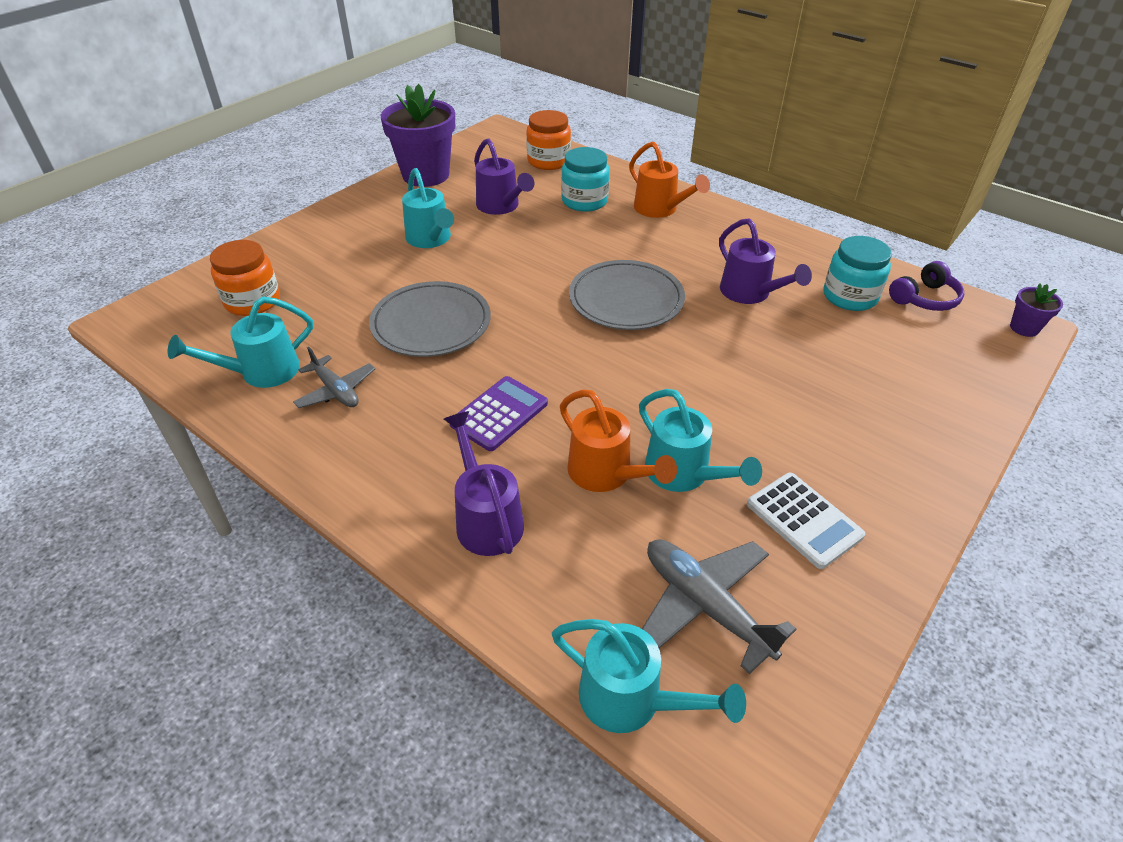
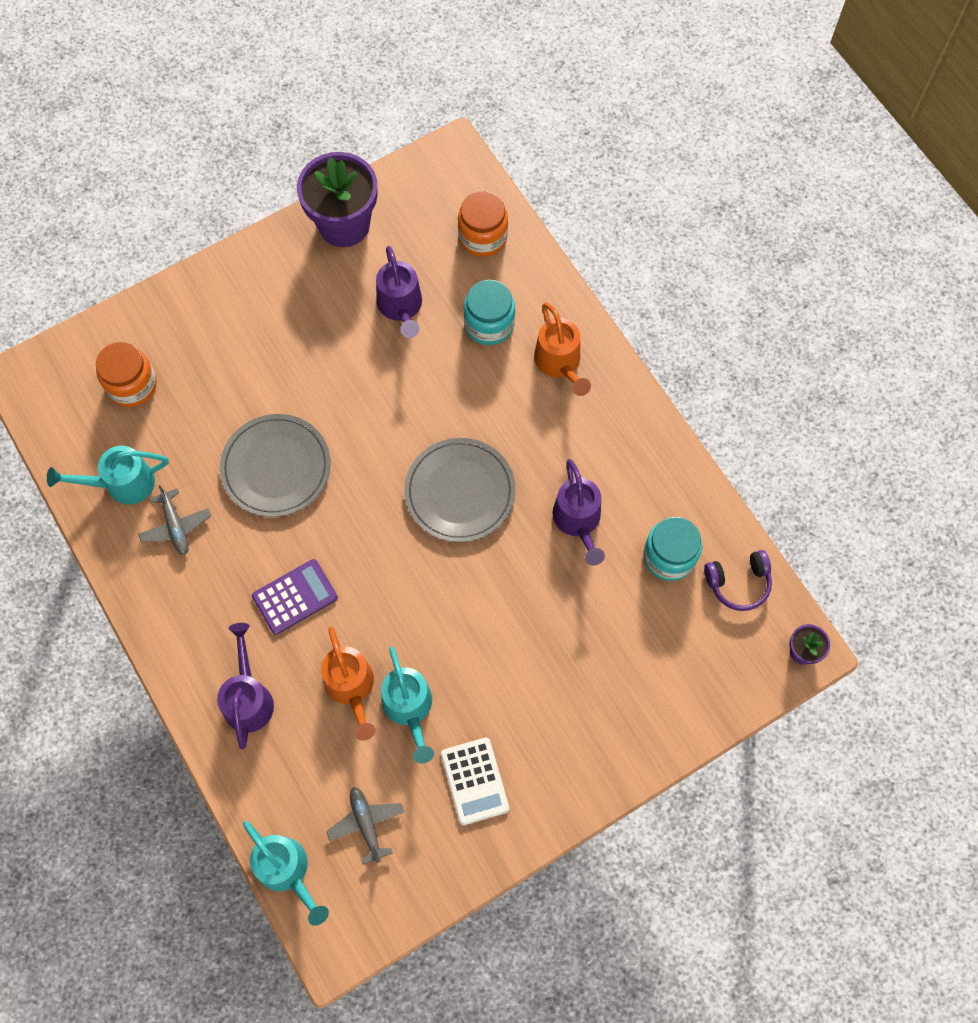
camera: 20 degrees right, 25 degrees up
(431, 239) = (314, 342): turquoise watering can -> none
(705, 606) = (366, 824): grey plane -> grey plane, size x0.65

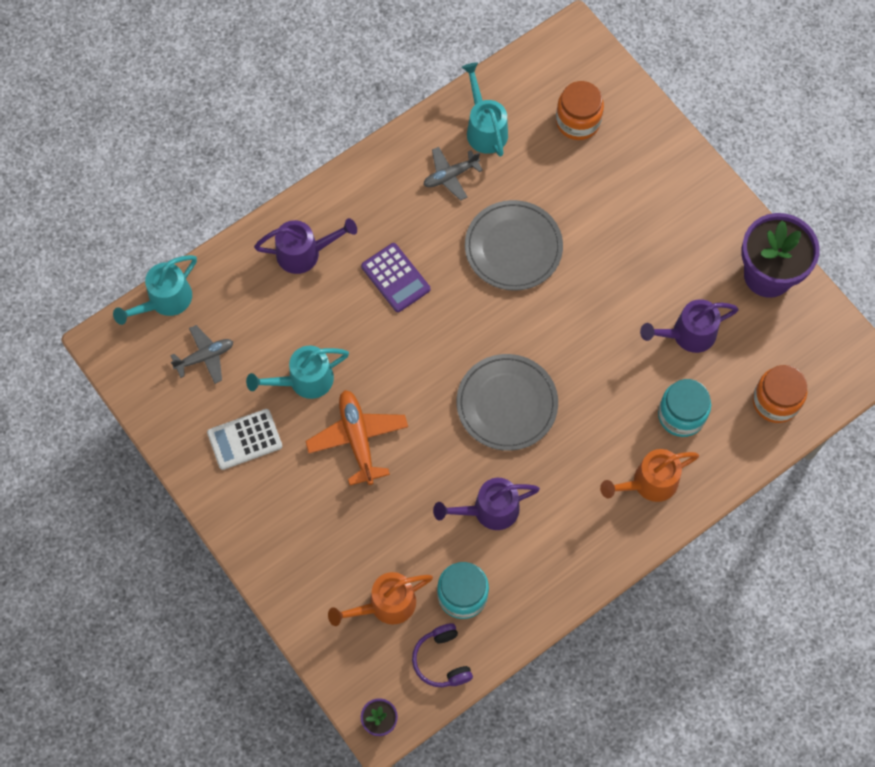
camera: 85 degrees right, 0 degrees up
(351, 688) = (319, 332): orange watering can -> orange watering can (385, 605)
(486, 653) = (358, 439): none -> orange plane

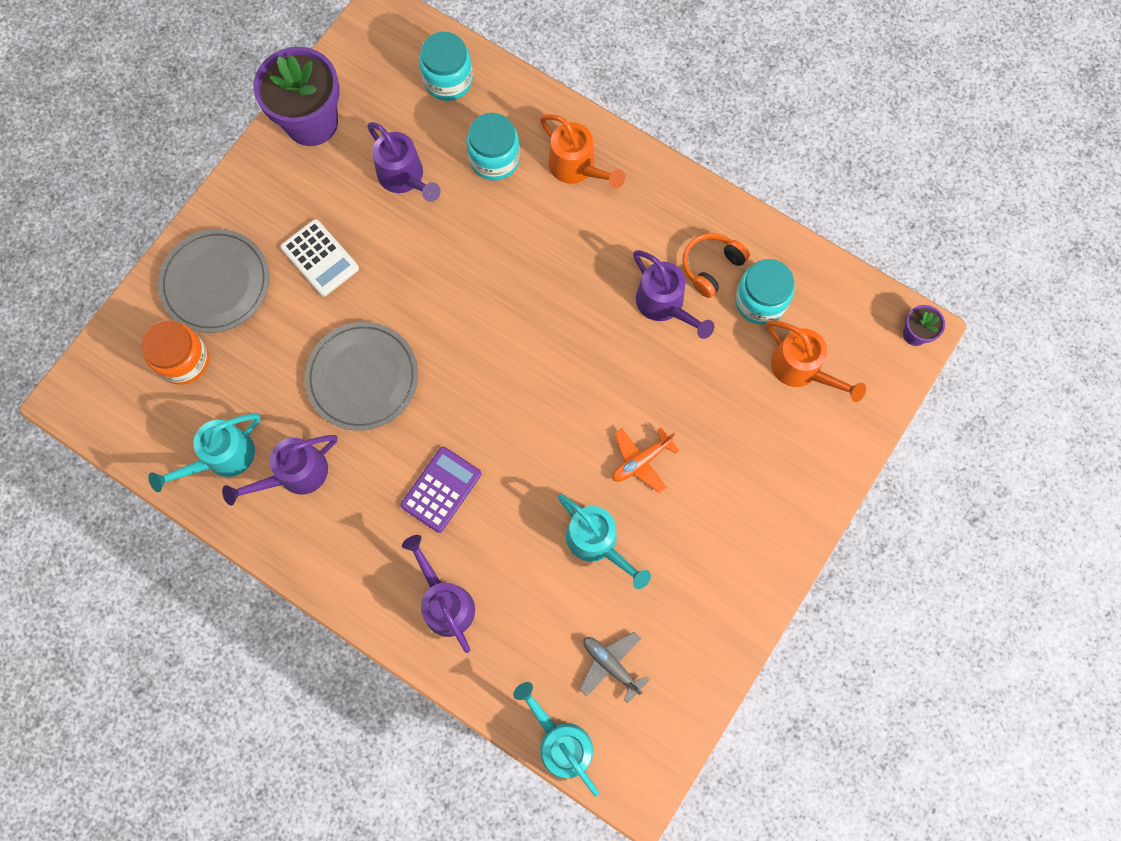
camera: 110 degrees left, 5 degrees up
(165, 301) = (560, 742): turquoise watering can -> turquoise watering can turned 150 degrees counterclockwise
(245, 439) = (688, 580): white calculator -> white calculator (320, 258)
(358, 439) = (641, 461): orange plane -> orange plane, size x0.65
(442, 660) = (831, 298): purple headphones -> none
(450, 176) = (295, 474): grey plane -> purple watering can
(507, 404) = (545, 325): grey plate -> grey plate (216, 283)
(510, 564) = (711, 266): none -> orange headphones
(775, 401) = (448, 80): orange jar -> turquoise jar

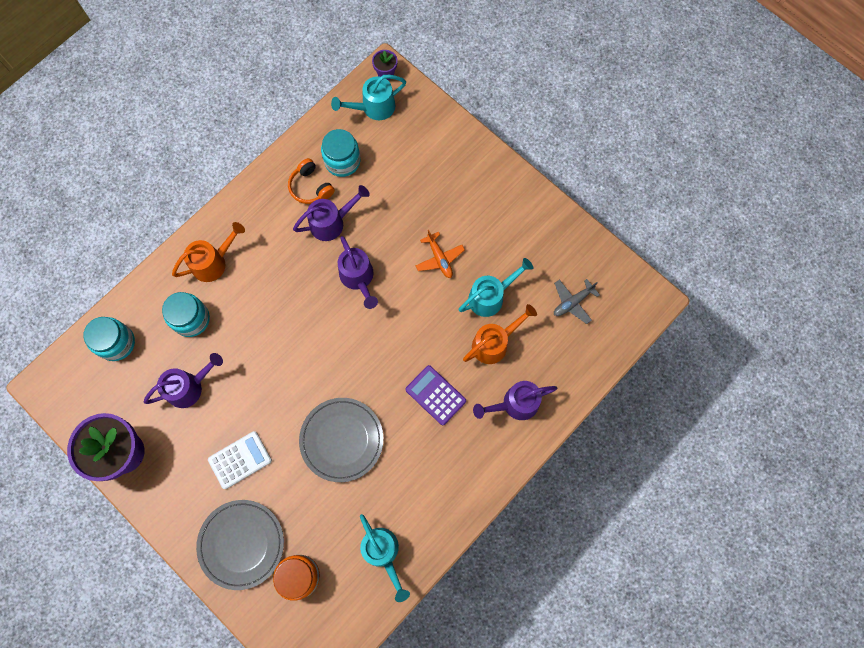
camera: 80 degrees left, 0 degrees up
(295, 474) = (406, 499): purple watering can -> purple watering can (358, 278)
(560, 742) = (618, 343): turquoise watering can -> turquoise watering can (373, 108)
(802, 370) = (396, 146): orange watering can -> orange watering can (494, 343)

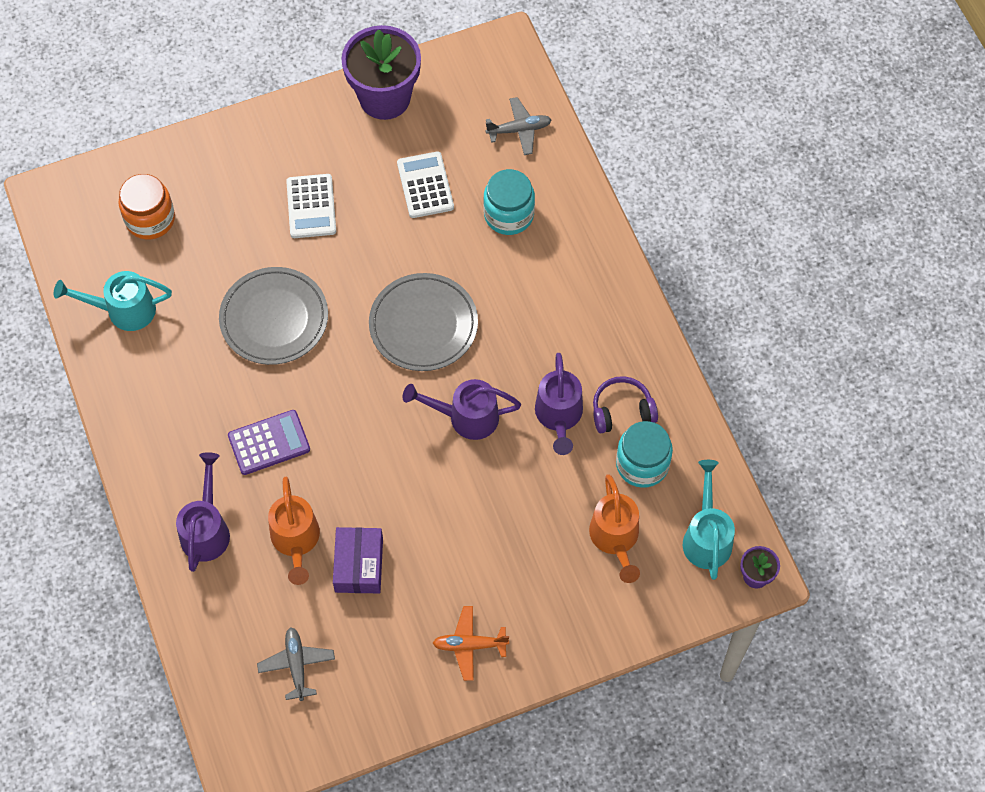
camera: 115 degrees right, 10 degrees down
(116, 343) = (519, 130): turquoise jar -> grey plane
(189, 387) = (425, 185): purple watering can -> white calculator
(213, 262) = (571, 263): orange watering can -> orange watering can (615, 539)
(241, 544) = (218, 176): grey plate -> grey plate (423, 325)
(310, 187) = (622, 410): orange headphones -> purple headphones
(439, 258) = (443, 525): orange plane -> orange plane (470, 645)
(490, 296) = (359, 565): turquoise watering can -> purple box

